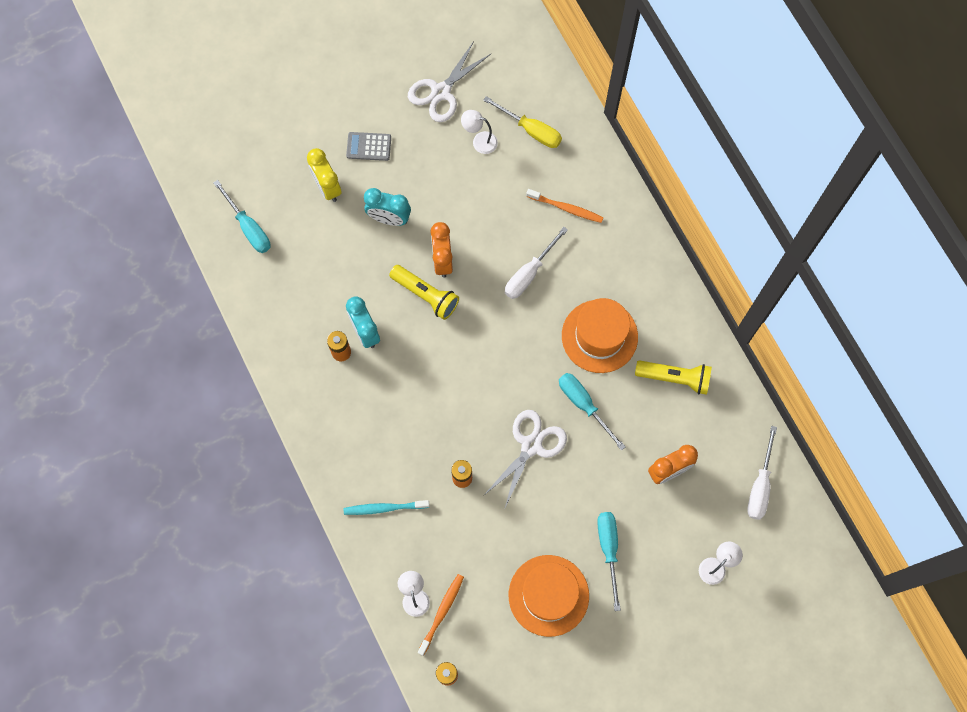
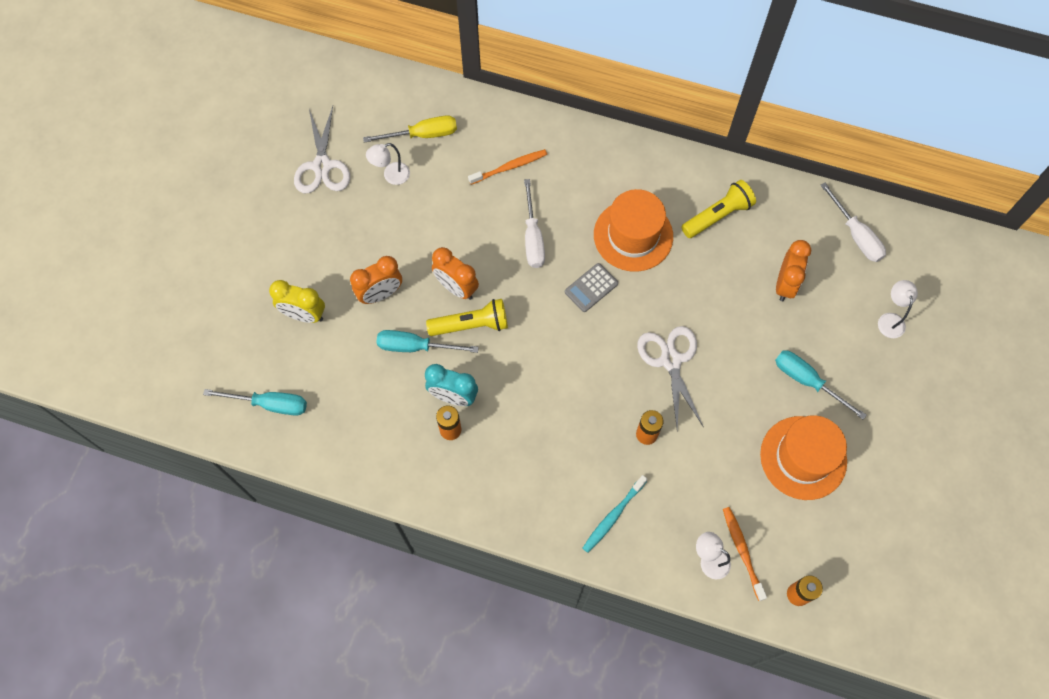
camera: 45 degrees left, 5 degrees down
(369, 146) = (306, 255): grey calculator -> grey calculator (591, 288)
(389, 218) = (380, 294): turquoise clock -> orange clock
(584, 405) = (676, 295): turquoise screwdriver -> turquoise screwdriver (415, 346)

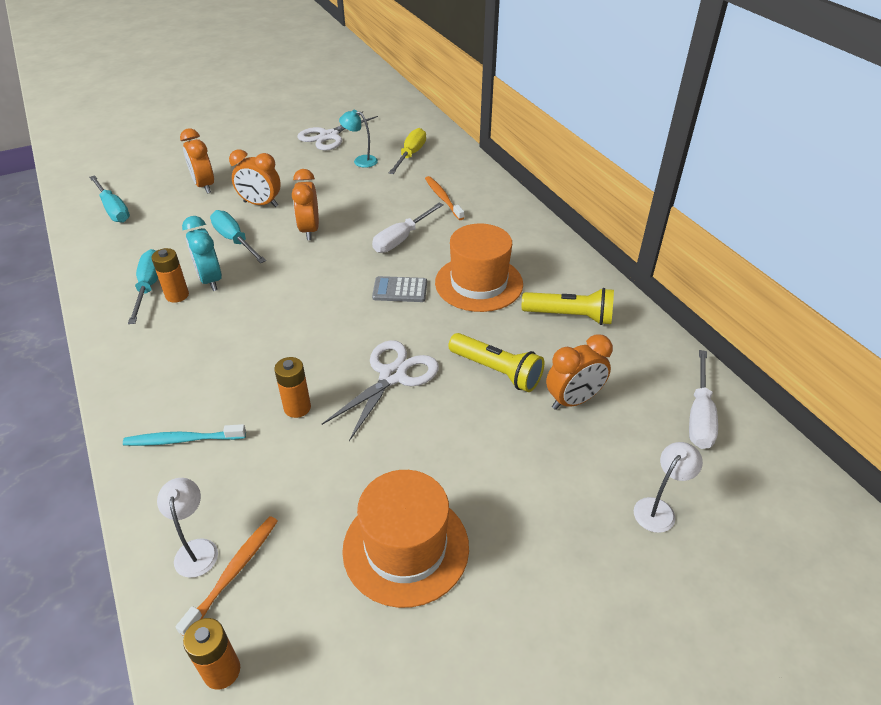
camera: 45 degrees right, 25 degrees down
(304, 315) = (204, 186): yellow clock -> orange clock
(391, 176) = (360, 161): white lamp -> turquoise lamp
(423, 135) = (410, 155): yellow screwdriver -> yellow screwdriver turned 105 degrees counterclockwise
(471, 325) = (286, 253): yellow flashlight -> yellow flashlight (496, 371)
(510, 167) = (443, 198): orange toothbrush -> orange toothbrush turned 135 degrees counterclockwise
(807, 381) = (497, 488): turquoise screwdriver -> turquoise screwdriver (149, 286)

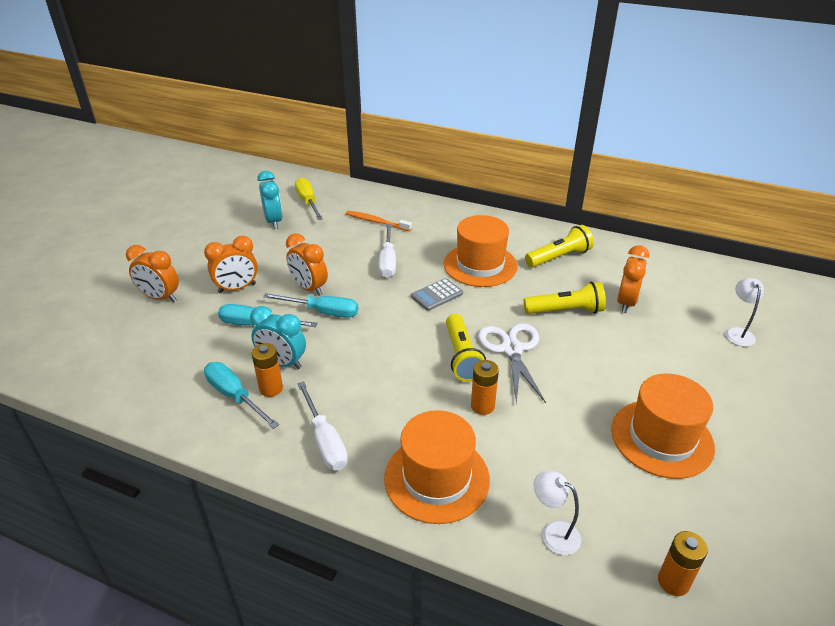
camera: 40 degrees left, 5 degrees down
(113, 209) = (95, 357): turquoise screwdriver -> turquoise screwdriver (323, 312)
(182, 440) = (436, 478): turquoise toothbrush -> orange hat
(234, 572) = (595, 526): orange toothbrush -> none
(329, 136) = (218, 214): white scissors -> none
(342, 355) = (462, 356): none -> yellow flashlight
(360, 161) = (274, 221): turquoise lamp -> turquoise clock
(699, 415) = (691, 275): white screwdriver -> white screwdriver (325, 441)

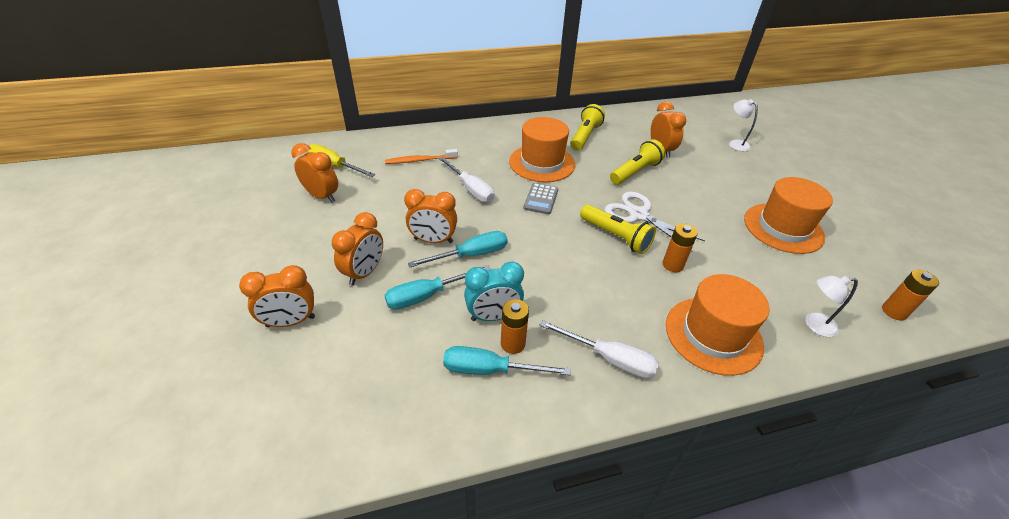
camera: 40 degrees left, 5 degrees up
(274, 221) = (322, 196): turquoise clock -> orange clock

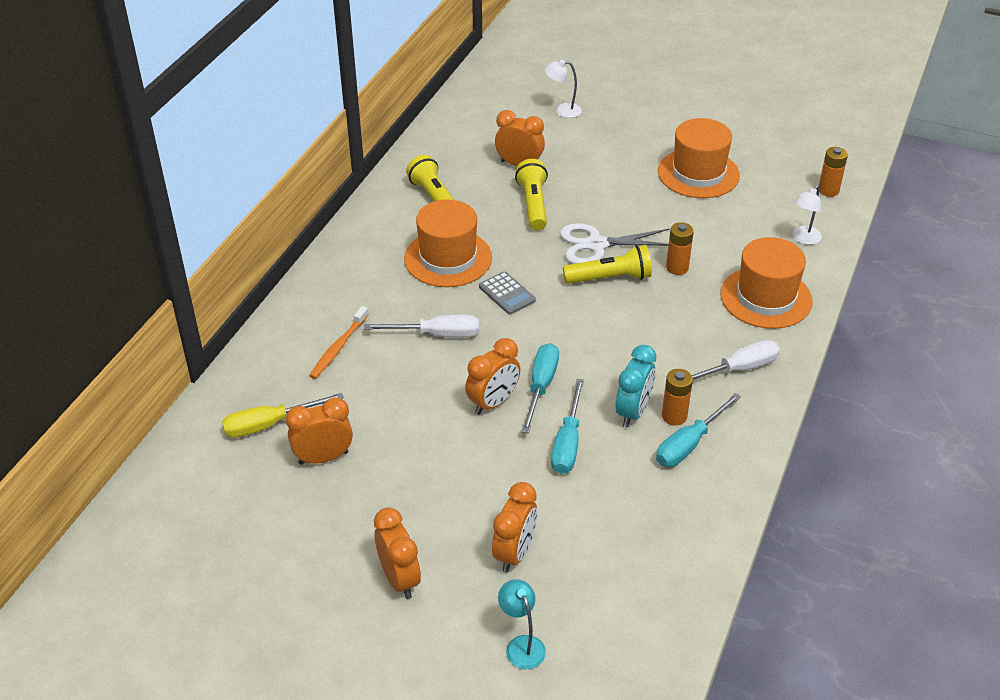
camera: 50 degrees left, 0 degrees up
(192, 373) = (521, 645): none -> turquoise lamp
(364, 273) = (493, 473): orange clock -> orange clock (399, 579)

